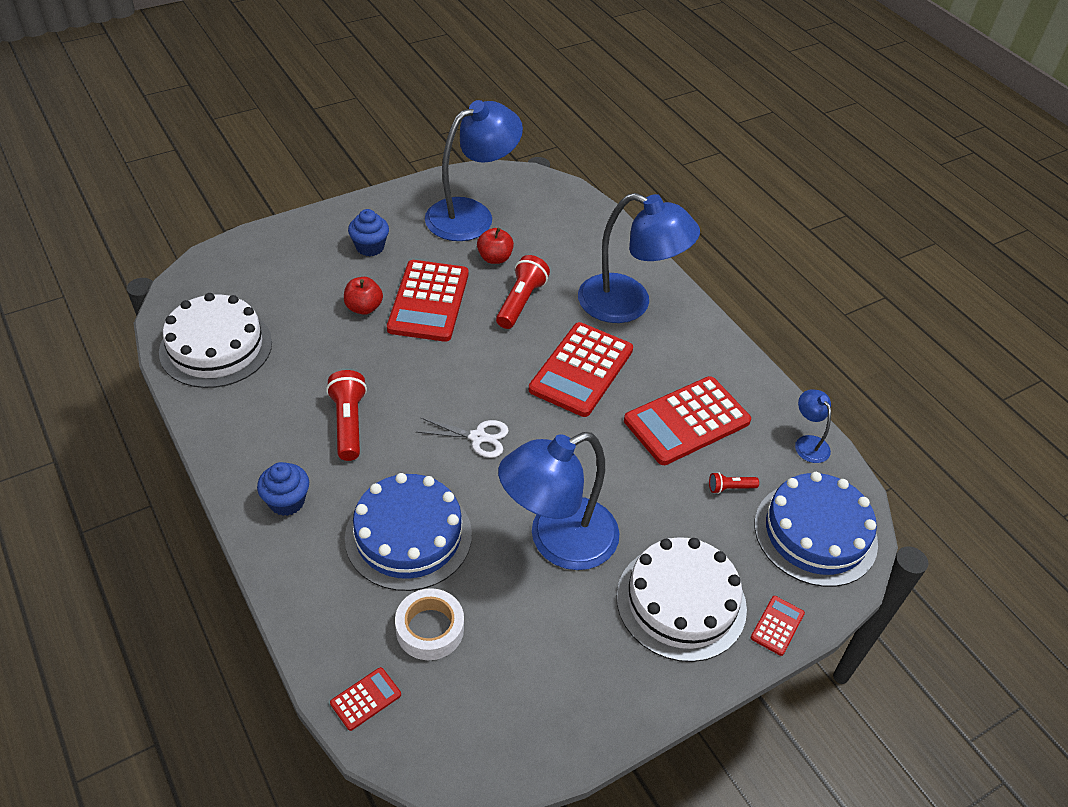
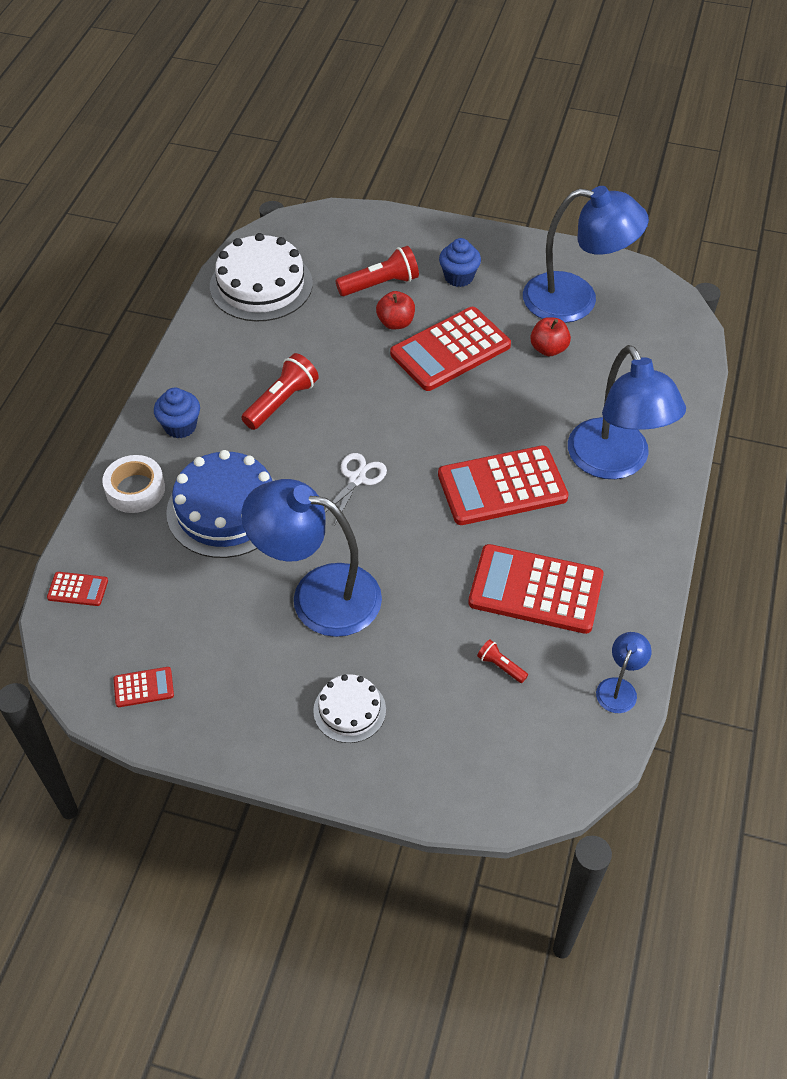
camera: 50 degrees right, 5 degrees up
(430, 629) = (164, 580): white tape -> white tape (135, 489)
(478, 437) = (357, 479): white scissors -> white scissors turned 120 degrees counterclockwise
(520, 302) = (523, 399): red flashlight -> red flashlight (380, 284)
(681, 602) = (349, 710): white cake -> white cake, size x0.55
(777, 626) = (397, 789): red calculator -> red calculator (143, 687)
(815, 533) = (524, 756): blue cake -> none

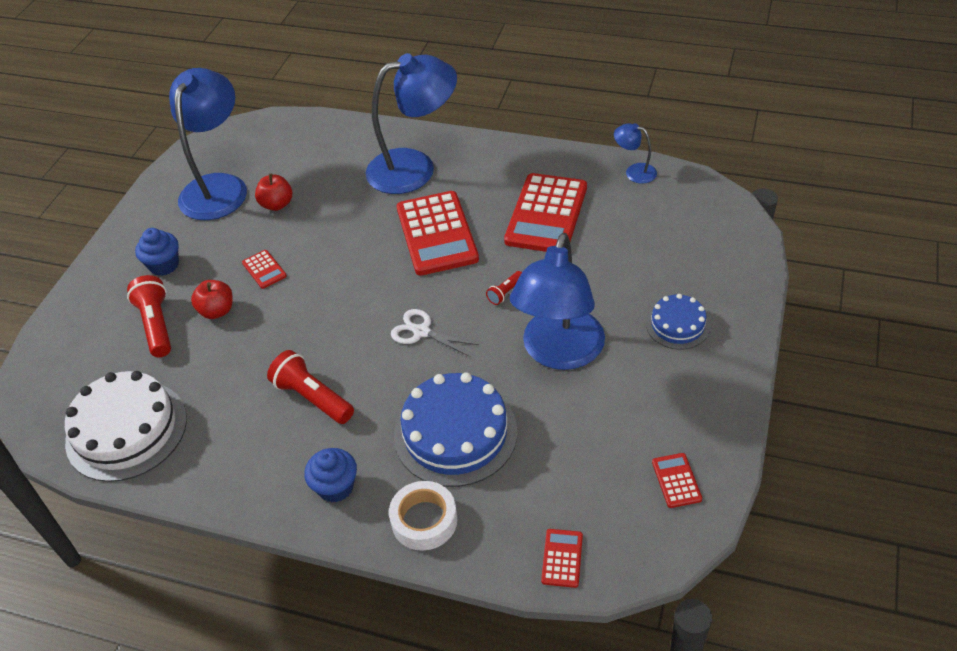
camera: 85 degrees left, 5 degrees down
(349, 710) = (677, 325): white cake -> blue cake
(450, 350) = (264, 269): red calculator -> red calculator, size x0.44
(500, 666) = (622, 234): red flashlight -> red flashlight (505, 293)

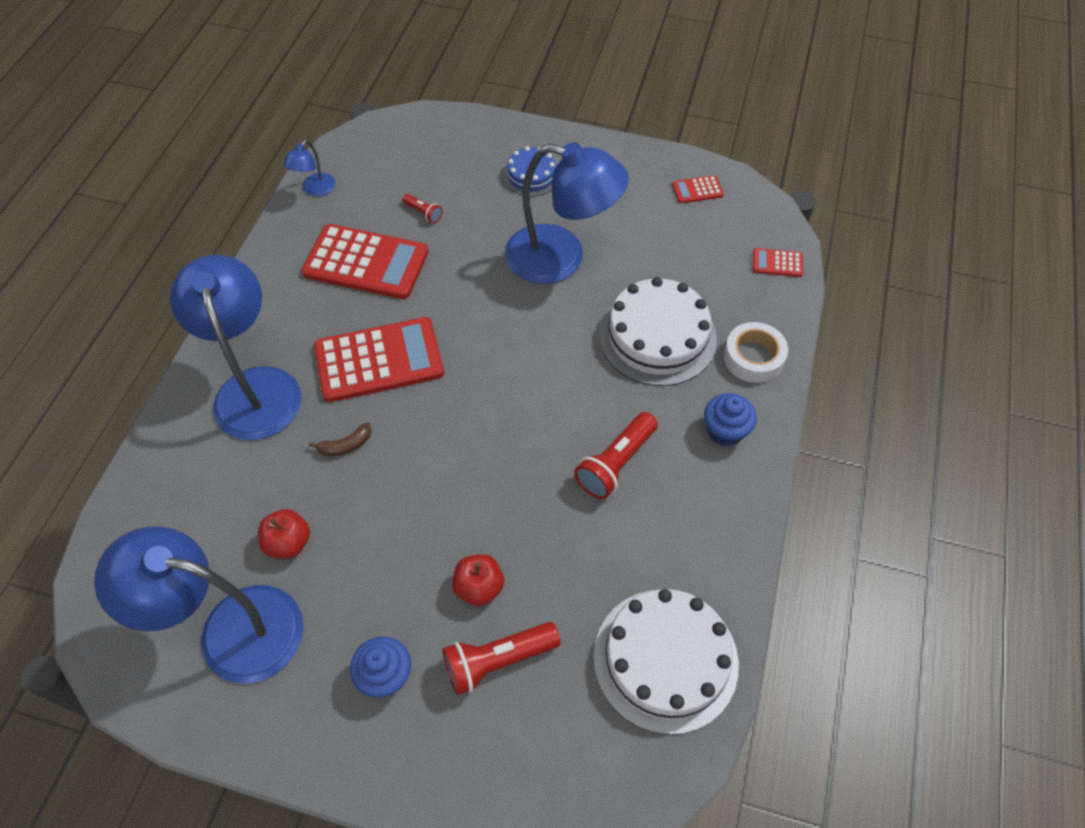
camera: 95 degrees left, 10 degrees up
(264, 269) = (412, 541): red calculator -> none
(355, 224) = (346, 445): none -> brown banana
(421, 331) = (527, 369): white scissors -> none
(455, 433) = (657, 336): blue cake -> white cake
(505, 293) = (478, 298): red flashlight -> red flashlight (423, 213)

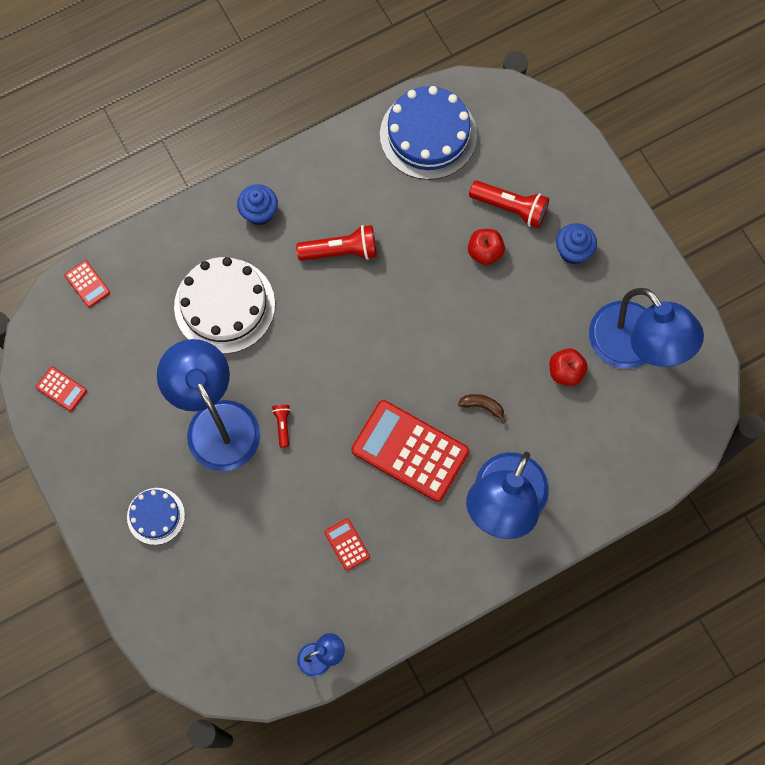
camera: 135 degrees left, 15 degrees up
(366, 263) = (347, 544): red calculator -> red calculator, size x0.44
(423, 213) = (266, 554): red flashlight -> red flashlight (282, 425)
(665, 659) = (428, 135): white cake -> blue cake
(753, 357) = (186, 238): white tape -> none

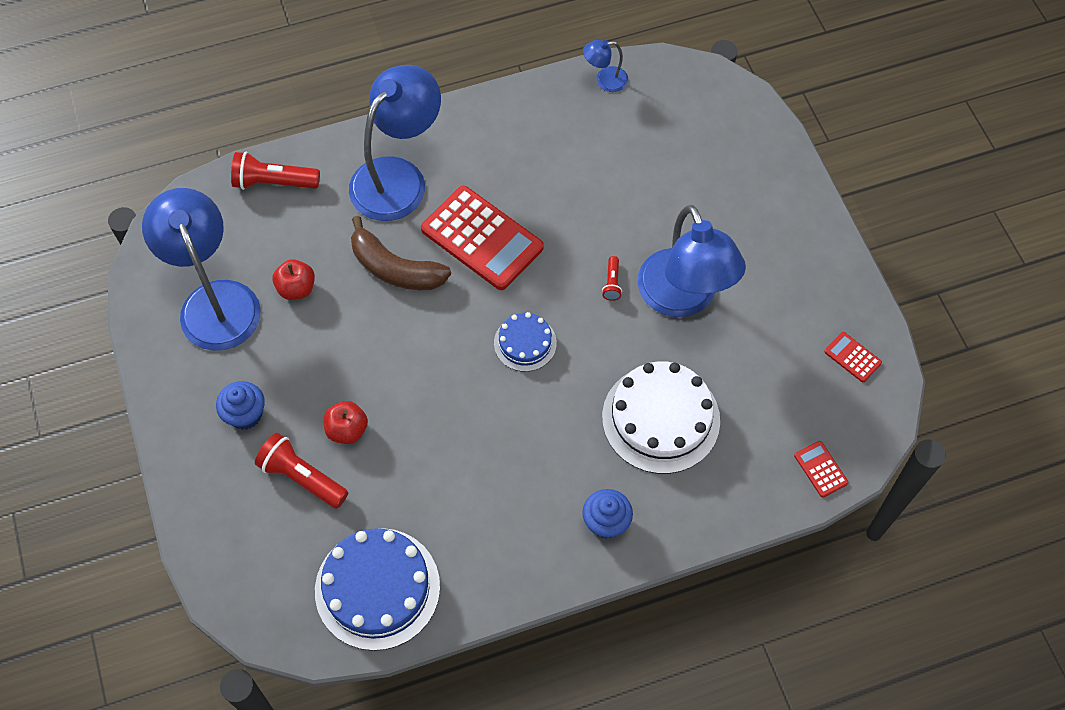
camera: 170 degrees left, 10 degrees down
(156, 516) = (755, 219): blue cake -> blue cake (525, 343)
(341, 251) = (515, 459): red flashlight -> red flashlight (274, 182)
(347, 544) = (563, 166): red calculator -> none
(482, 406) = (395, 268): brown banana -> brown banana, size x2.14

